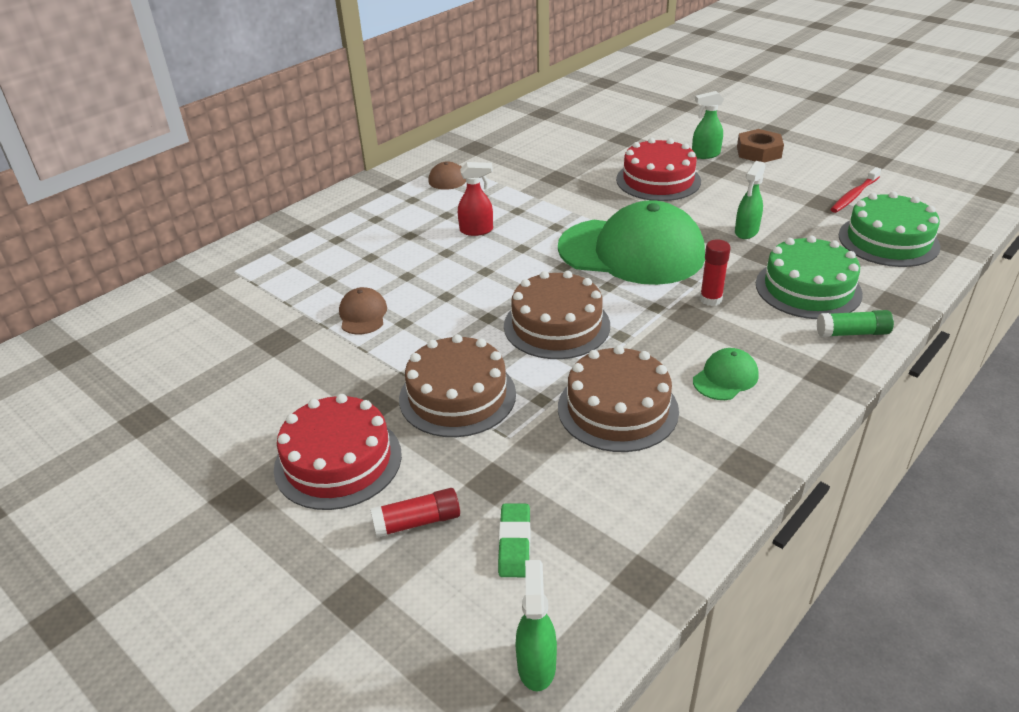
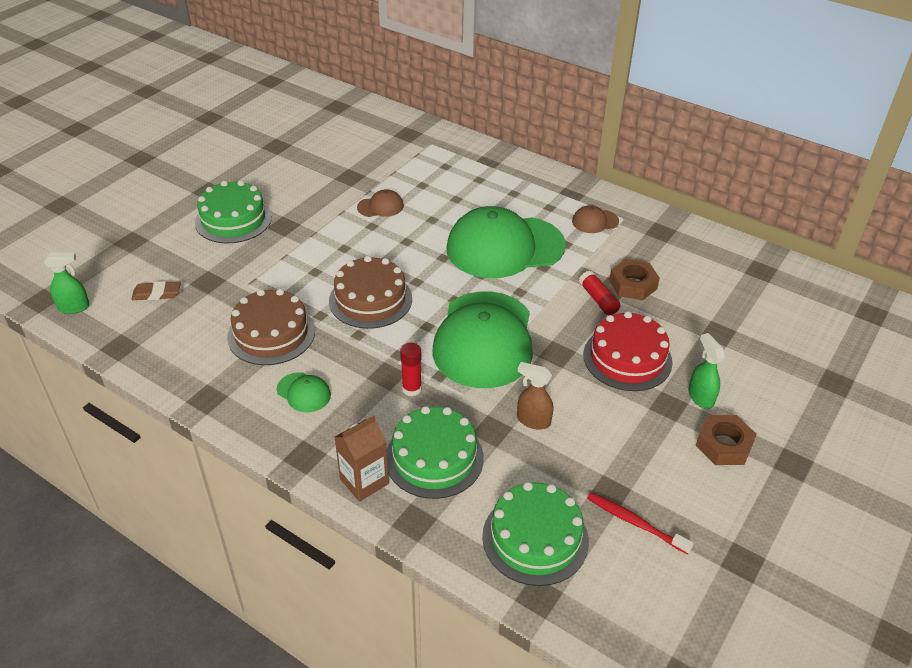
camera: 80 degrees right, 5 degrees up
(338, 461) = (233, 219): red cake -> green cake
(417, 522) = (180, 255): red glue stick -> red glue stick (598, 299)
(457, 396) = (290, 259): brown cake -> none
(477, 230) = (505, 247): red spray bottle -> green cap
(514, 543) = (157, 294): green eraser -> brown eraser
(553, 168) = (633, 284): none -> brown nut
(746, 232) = (533, 420): green spray bottle -> brown spray bottle
(852, 333) = (364, 481): green glue stick -> brown carton

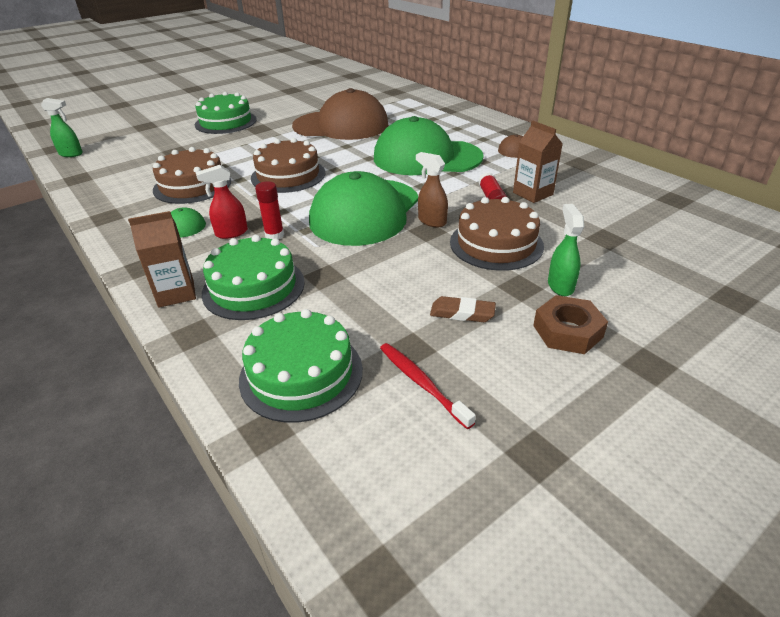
camera: 20 degrees right, 5 degrees down
(157, 294) = (133, 153): brown eraser -> brown eraser (462, 313)
(365, 395) = (231, 233): none -> red spray bottle
(380, 206) = (341, 125): brown cap -> brown cap, size x2.45
(533, 420) = (369, 275): brown spray bottle -> brown spray bottle (431, 221)
(627, 358) = (496, 244): red cake -> brown cake
(633, 284) = (533, 193): brown nut -> brown carton

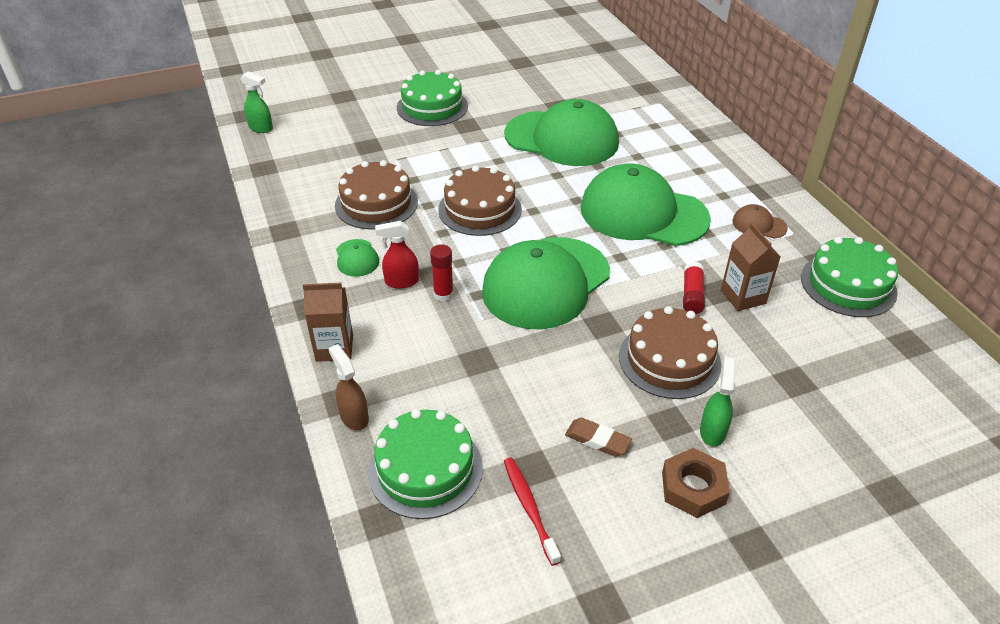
camera: 15 degrees right, 5 degrees up
(253, 287) = (407, 358): green cake -> green cake (848, 285)
(341, 125) = (562, 139): brown cap -> green cap
(431, 221) = (612, 312): brown spray bottle -> brown spray bottle (354, 417)

